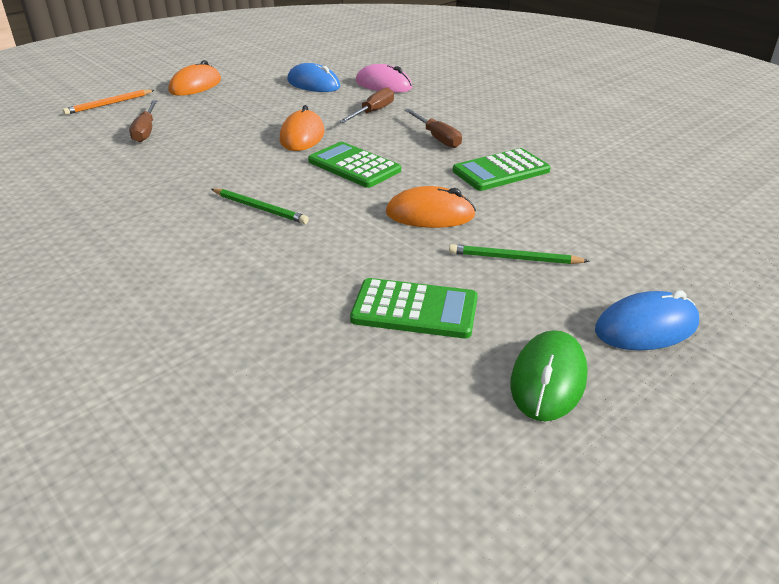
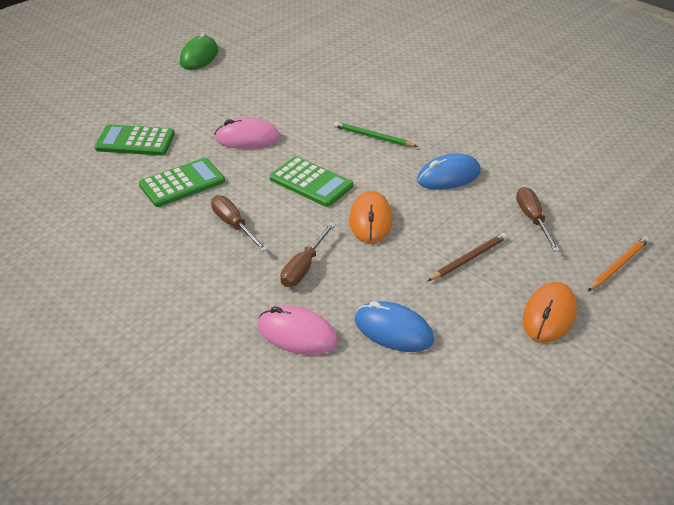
camera: 175 degrees right, 5 degrees up
(230, 111) = (468, 259): none -> brown pencil
(414, 309) = (260, 80): green calculator -> green calculator (135, 141)
(430, 214) = (247, 138): orange mouse -> pink mouse
(514, 258) = (196, 110): green pencil -> none
(646, 327) = (139, 78): blue mouse -> blue mouse (448, 176)

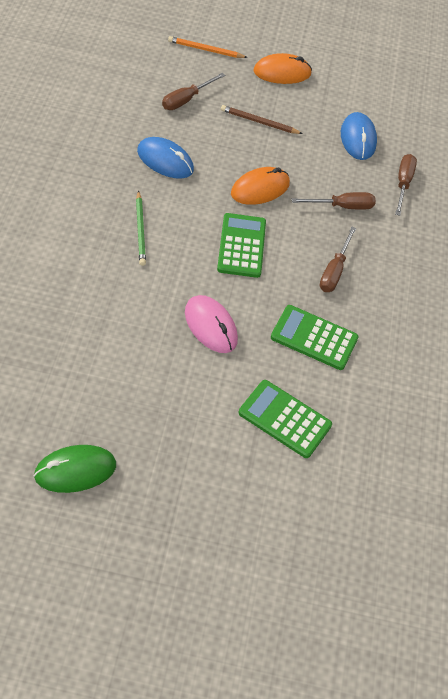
camera: 130 degrees left, 15 degrees up
(135, 141) = (284, 419): green calculator -> green calculator turned 150 degrees clockwise
(297, 334) = (403, 183): pink mouse -> brown screwdriver

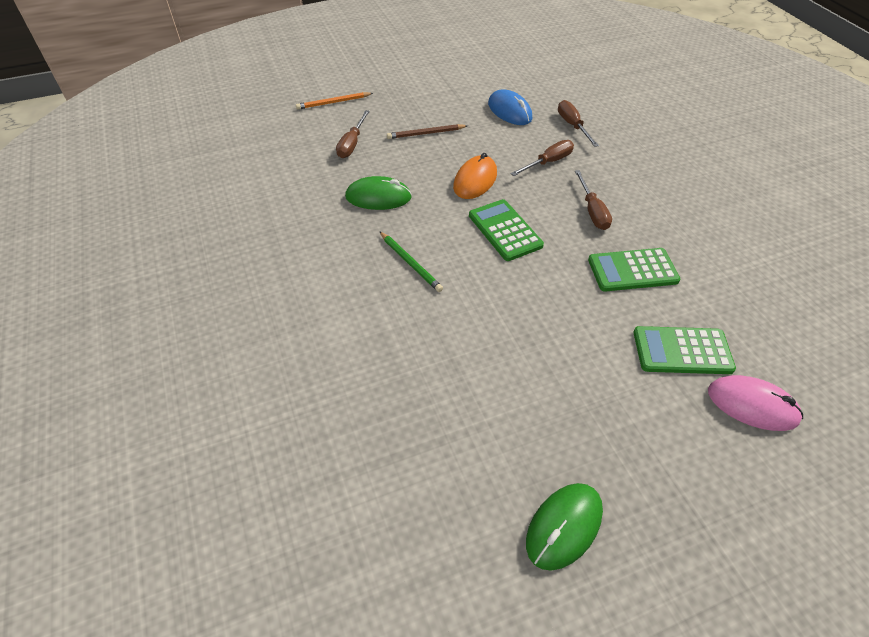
camera: 25 degrees left, 5 degrees down
(165, 160) = (378, 197): blue mouse -> green mouse
(211, 326) = (546, 309): pink mouse -> pink mouse (752, 405)
(282, 72) = (408, 92): orange mouse -> none

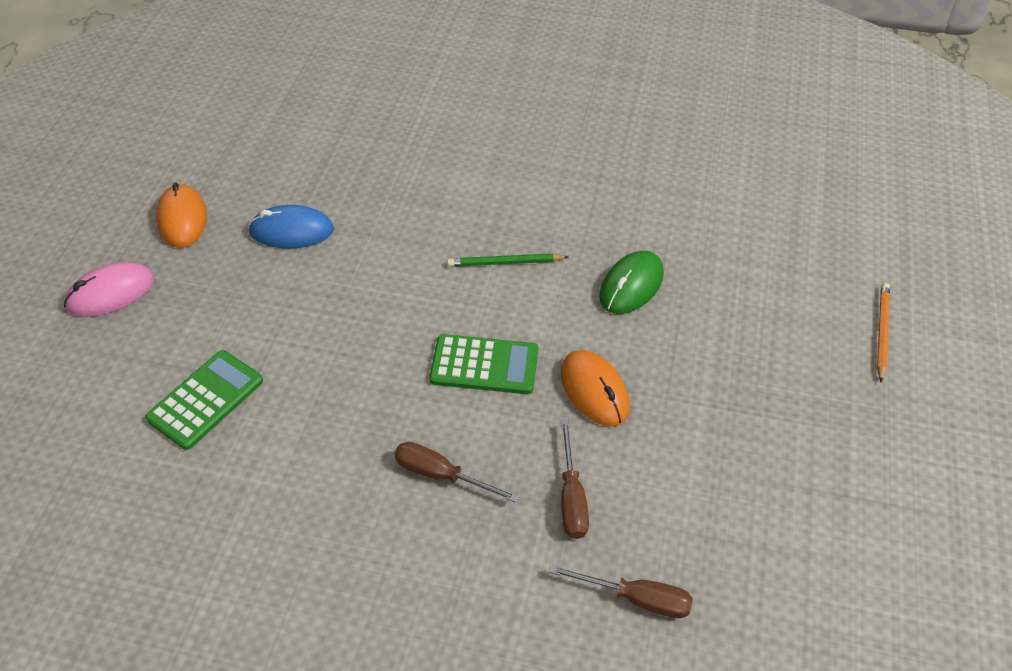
camera: 125 degrees right, 0 degrees up
(352, 144) = (760, 308): brown screwdriver -> none
(426, 133) = (736, 395): brown pencil -> none
(509, 111) = (732, 536): blue mouse -> blue mouse (291, 231)
(564, 527) = (182, 219): green mouse -> orange mouse
(632, 270) = (324, 440): green calculator -> none
(752, 405) = (111, 405): pink mouse -> pink mouse (111, 293)

